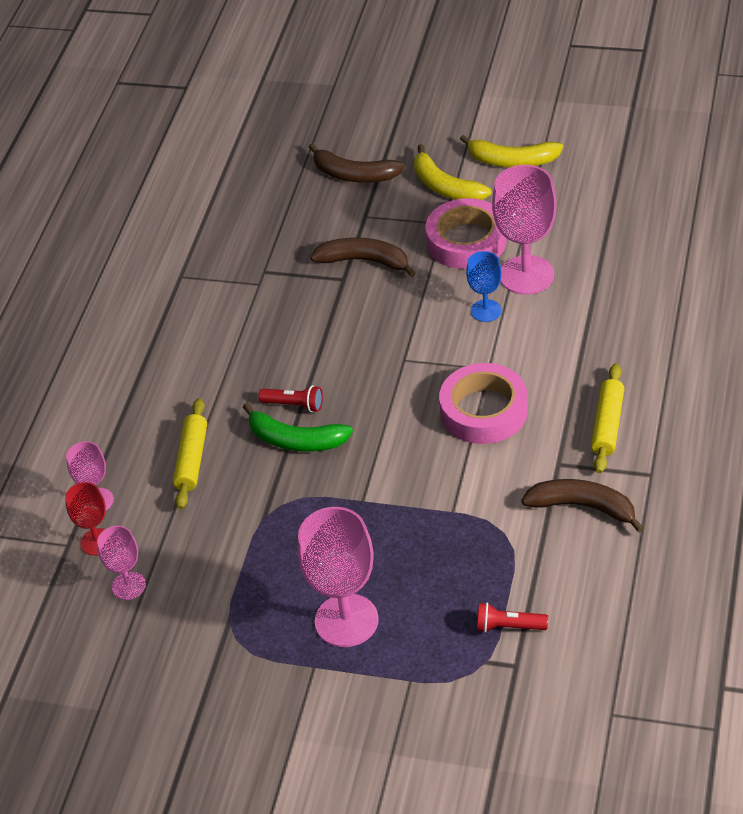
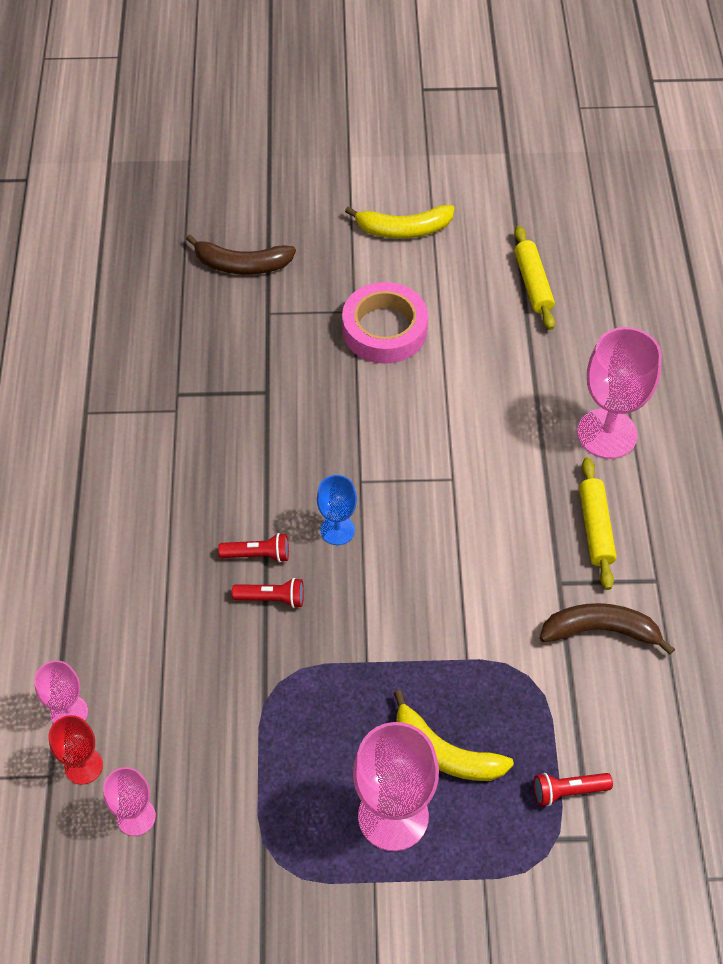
camera: 20 degrees left, 10 degrees up
(192, 460) = (163, 642): yellow rolling pin -> yellow rolling pin (533, 284)
(296, 440) = (272, 598): green banana -> red flashlight
(364, 261) = (283, 367): brown banana -> none
(445, 187) = (343, 268): yellow banana -> yellow banana (445, 752)
(484, 411) = (463, 531): pink tape -> none
(486, 311) = (429, 410): blue goblet -> blue goblet (337, 530)
(526, 275) = (459, 362): pink goblet -> pink goblet (607, 434)

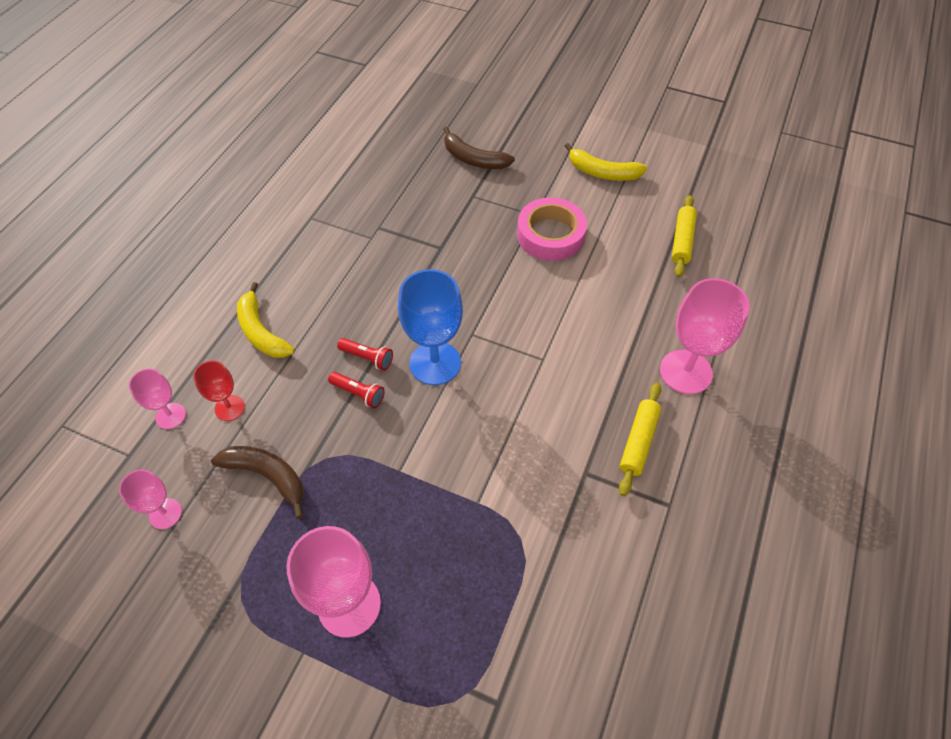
camera: 25 degrees right, 0 degrees up
(83, 766) = (155, 459): red goblet -> red goblet (229, 408)
(337, 530) = (435, 363): blue goblet -> blue goblet, size x1.82
(445, 752) = (419, 571): yellow banana -> yellow banana (261, 332)
(568, 791) = (501, 653): red flashlight -> none
(600, 630) = (600, 527): brown banana -> brown banana (267, 476)

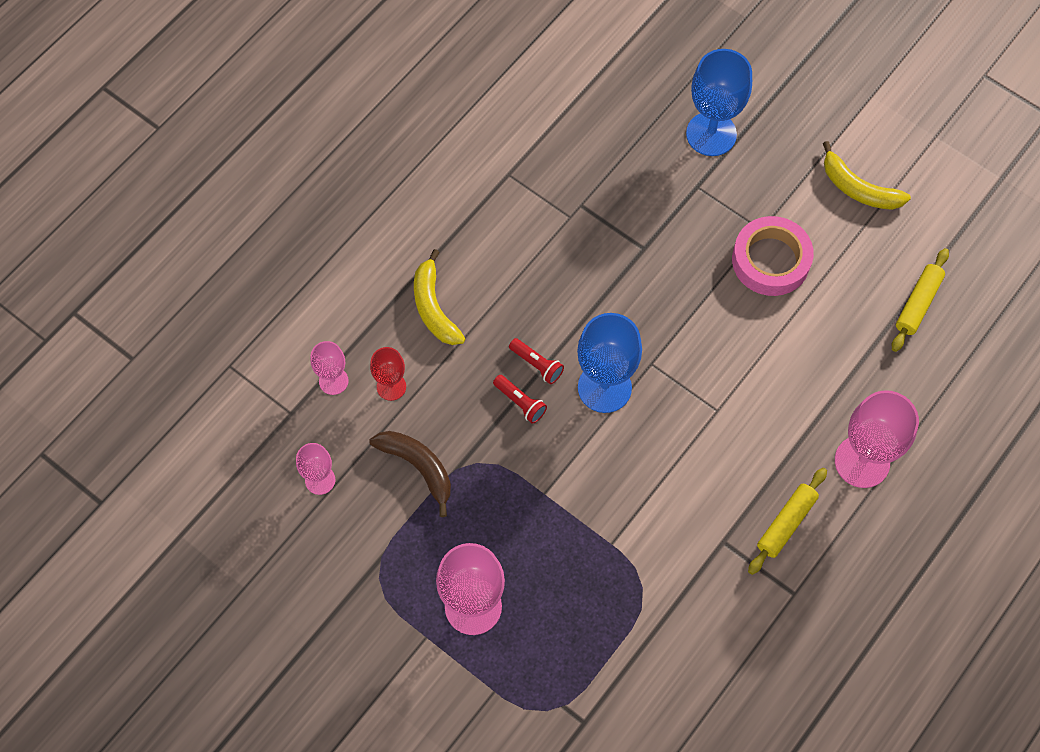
camera: 15 degrees right, 10 degrees up
(473, 159) = (711, 134): brown banana -> blue goblet

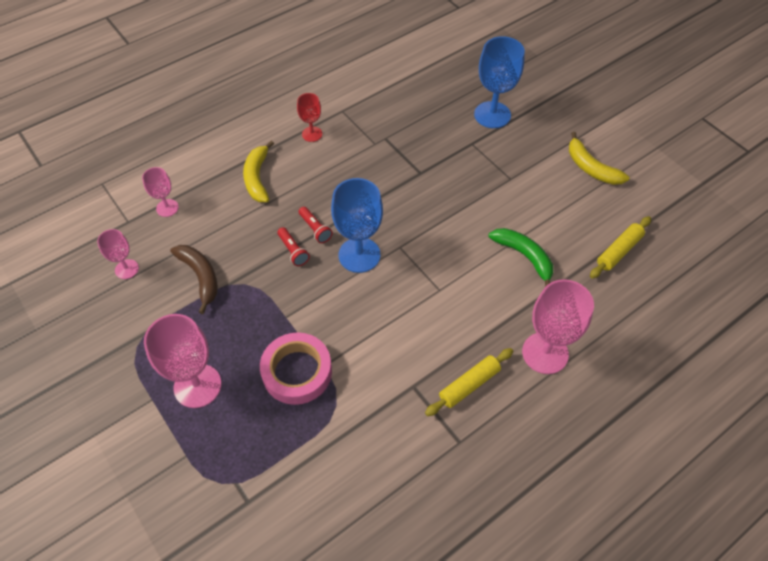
camera: 15 degrees right, 10 degrees down
(391, 386) = (205, 220): red goblet -> red goblet (312, 134)
(770, 260) = (512, 199): pink tape -> pink tape (297, 372)
(806, 339) = (524, 256): none -> green banana

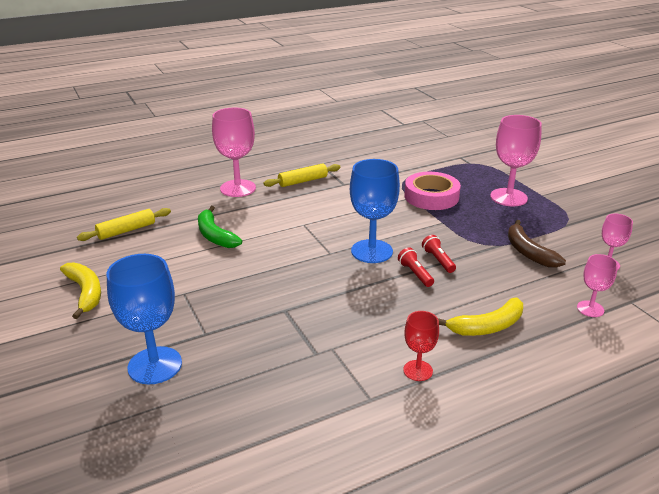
camera: 170 degrees left, 25 degrees down
(257, 178) = (487, 326): yellow banana -> yellow banana turned 60 degrees clockwise

